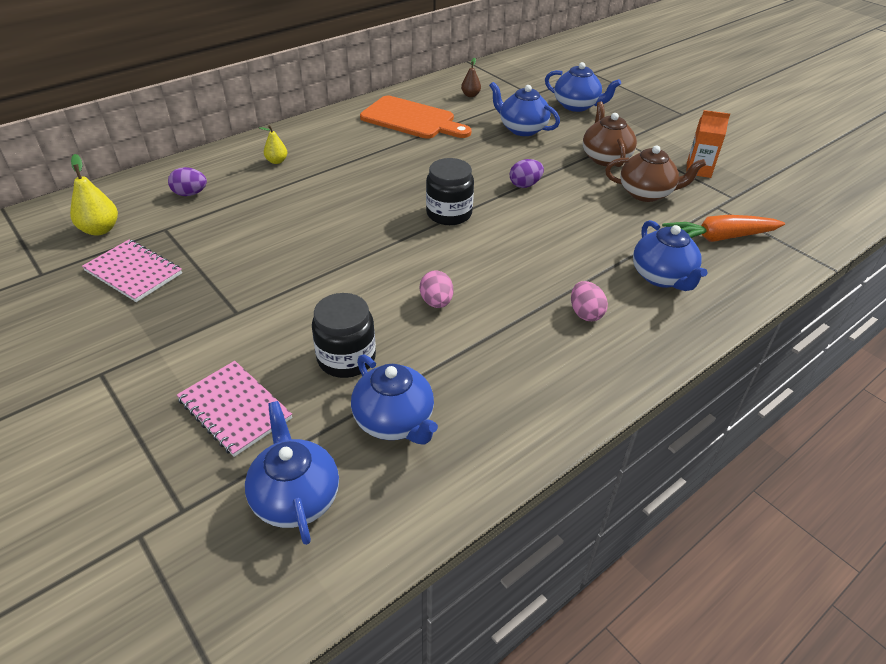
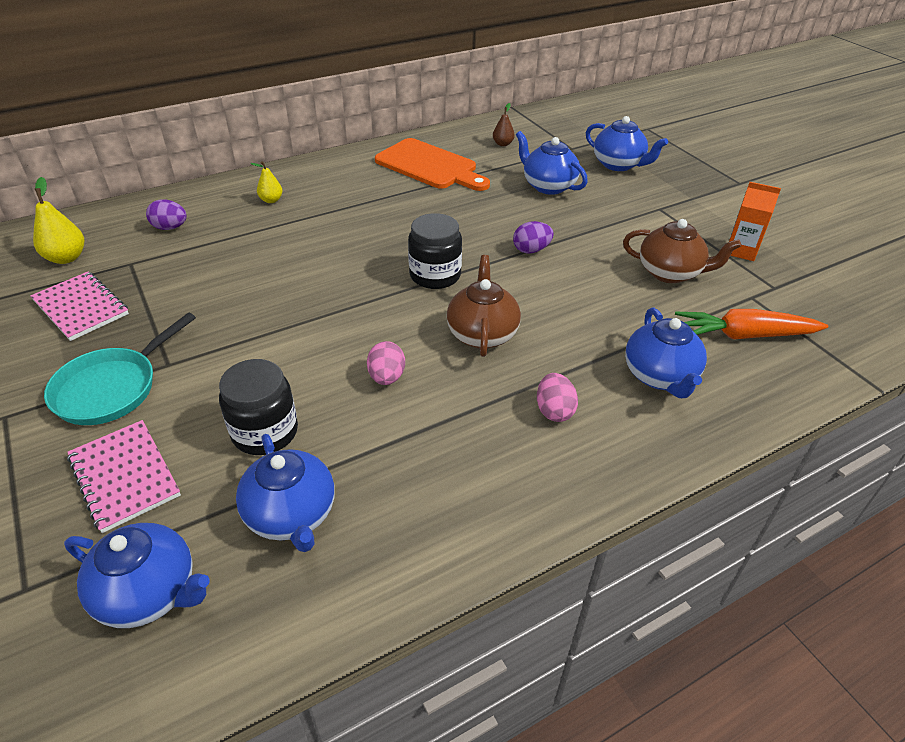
camera: 10 degrees right, 0 degrees up
(192, 338) = (112, 388): none -> turquoise pan
(295, 497) = (150, 593): blue teapot -> blue teapot turned 120 degrees clockwise
(605, 158) = (634, 227): brown teapot -> brown teapot (482, 333)

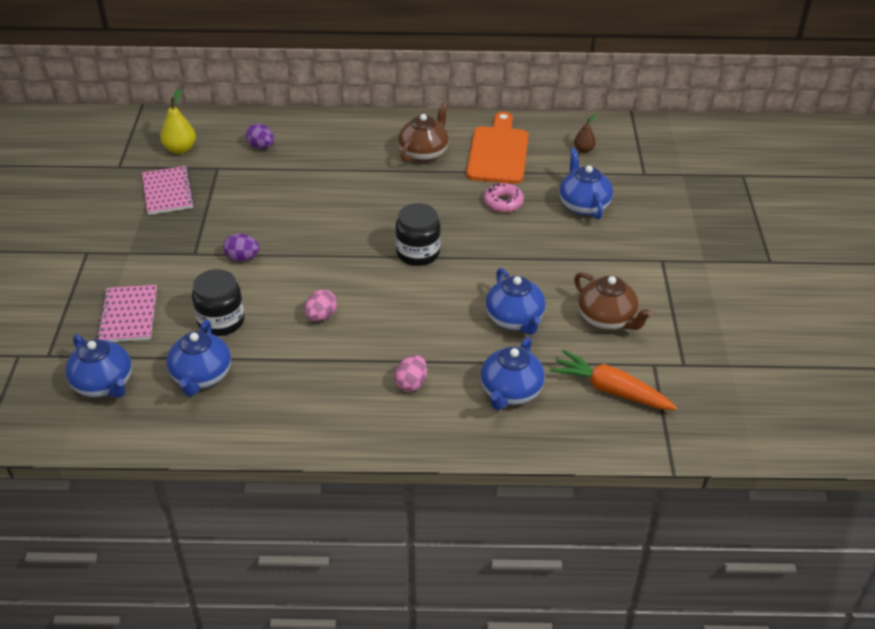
camera: 30 degrees right, 0 degrees up
(112, 388) = (153, 257): turquoise pan -> none
(271, 200) = (348, 145): yellow pear -> none
(429, 166) = (498, 152): orange cutting board -> orange cutting board turned 150 degrees counterclockwise
(475, 205) = (503, 203): none -> pink donut
(482, 333) = (412, 311): brown teapot -> brown teapot (424, 153)
(531, 250) = (511, 259): purple egg -> purple egg (242, 258)
(619, 164) = (671, 205): blue teapot -> blue teapot (515, 320)
(741, 250) = (692, 323): orange carton -> none

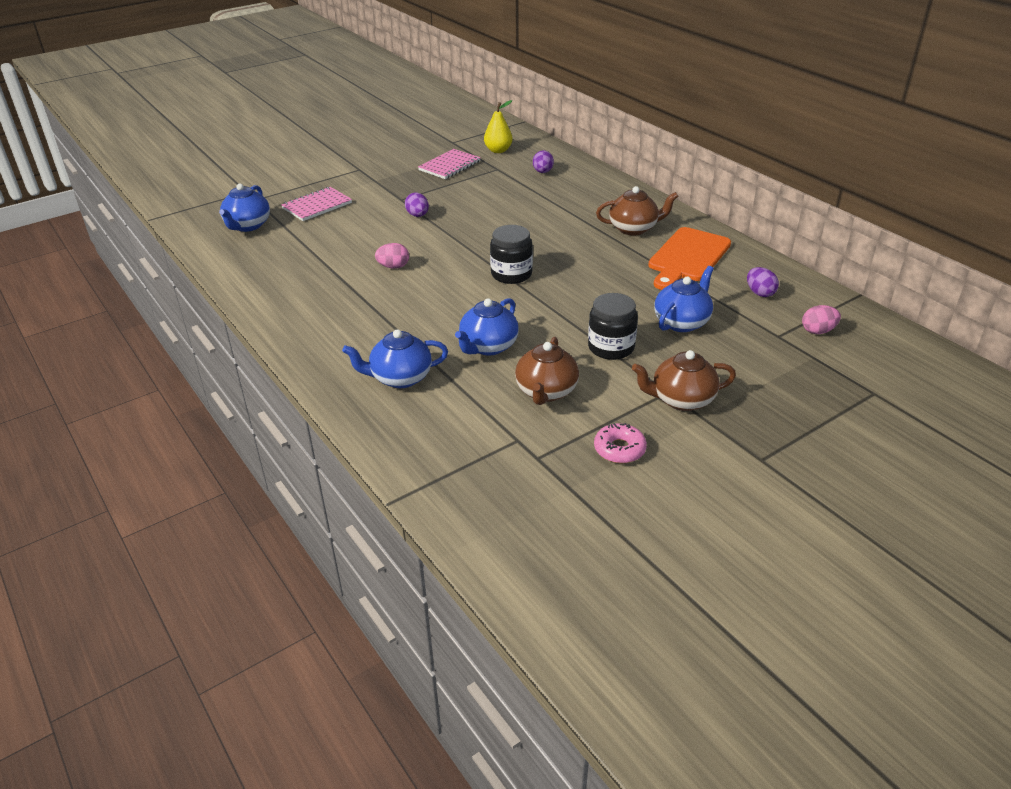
camera: 55 degrees right, 5 degrees down
(201, 377) = (286, 252): blue teapot -> none
(221, 321) = (346, 235): black jar -> black jar (611, 347)
(411, 383) = (362, 330): pink egg -> pink egg (818, 331)
(498, 152) = (687, 257): orange cutting board -> orange cutting board turned 150 degrees clockwise
(503, 203) = (626, 284): pink donut -> pink donut (619, 449)
(584, 149) = (760, 293): brown pear -> purple egg
(611, 390) = (457, 428): orange carrot -> none
(677, 259) = (681, 400): none -> brown teapot

